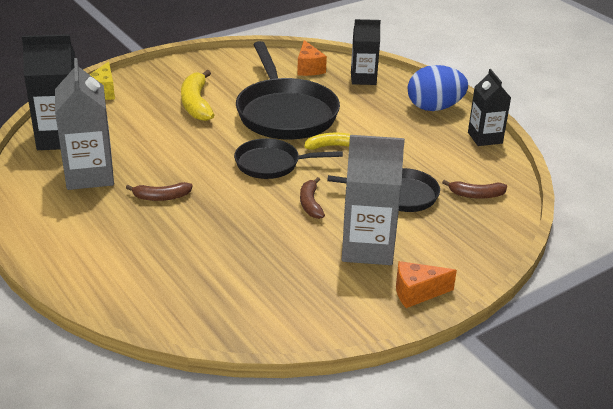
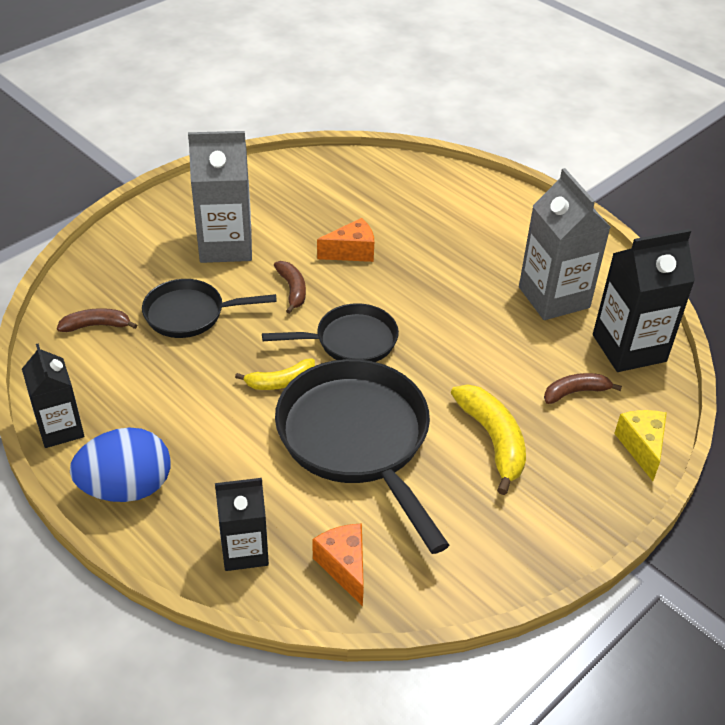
camera: 170 degrees right, 10 degrees up
(161, 197) = (458, 278): brown banana -> brown banana (575, 392)
(417, 293) = (178, 208): orange cheese -> orange cheese (351, 252)

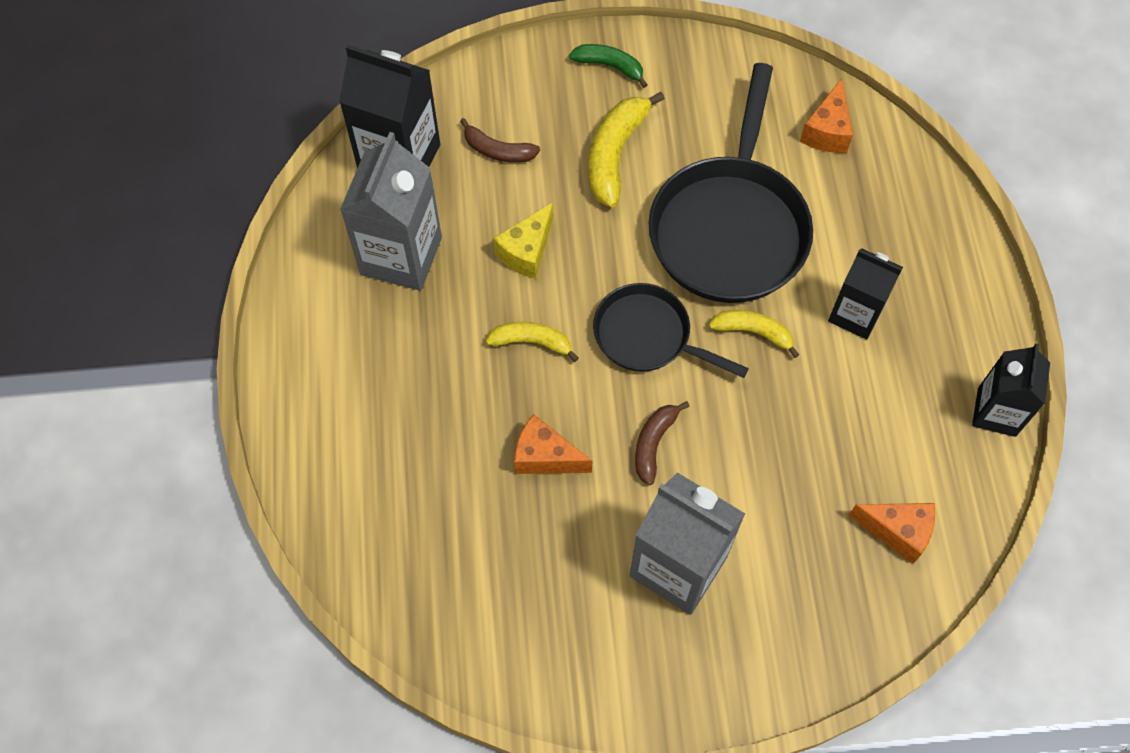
camera: 140 degrees left, 20 degrees up
(96, 325) = (897, 531): brown banana -> orange cheese
(127, 488) = (964, 307): blue egg -> none
(190, 314) = (787, 481): black pan -> none
(244, 550) = (896, 191): black carton -> black carton (855, 314)
(421, 298) = (531, 342): none -> yellow banana
(572, 507) = (610, 66): none -> green banana
(641, 447) = (501, 74): yellow cheese -> yellow cheese (526, 251)

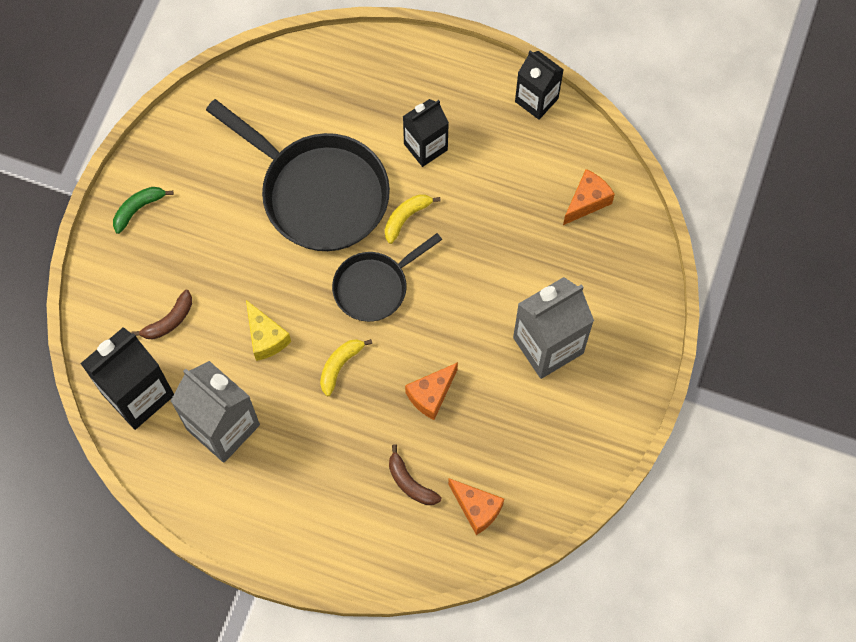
camera: 65 degrees left, 5 degrees up
(615, 154) = (217, 241): yellow banana -> none
(653, 443) = (456, 320): brown banana -> brown banana (410, 483)
(827, 131) = (275, 91): orange cheese -> orange cheese (477, 508)

